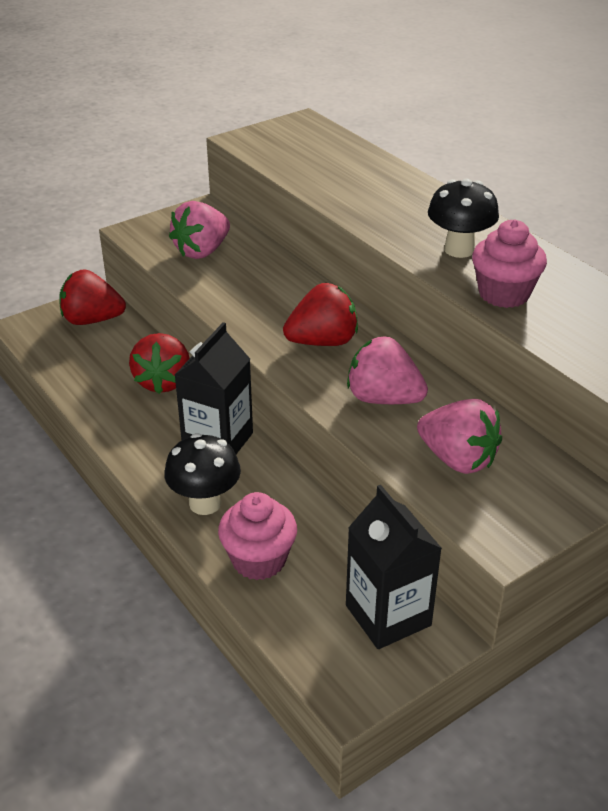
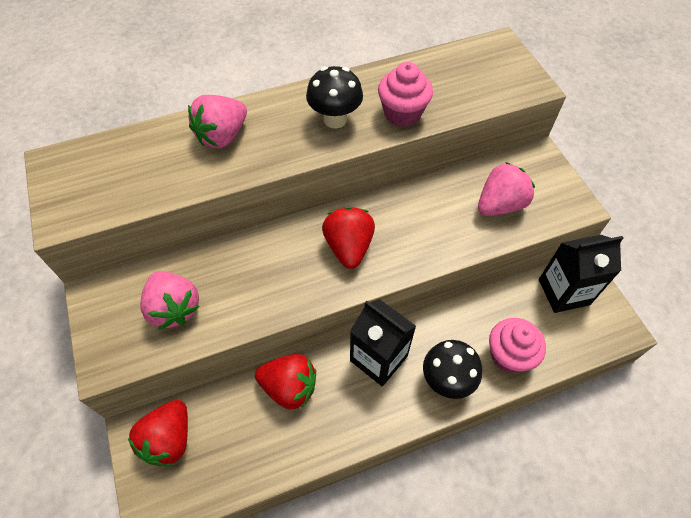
camera: 75 degrees left, 20 degrees up
(383, 399) = (428, 227): pink strawberry -> pink strawberry (222, 136)

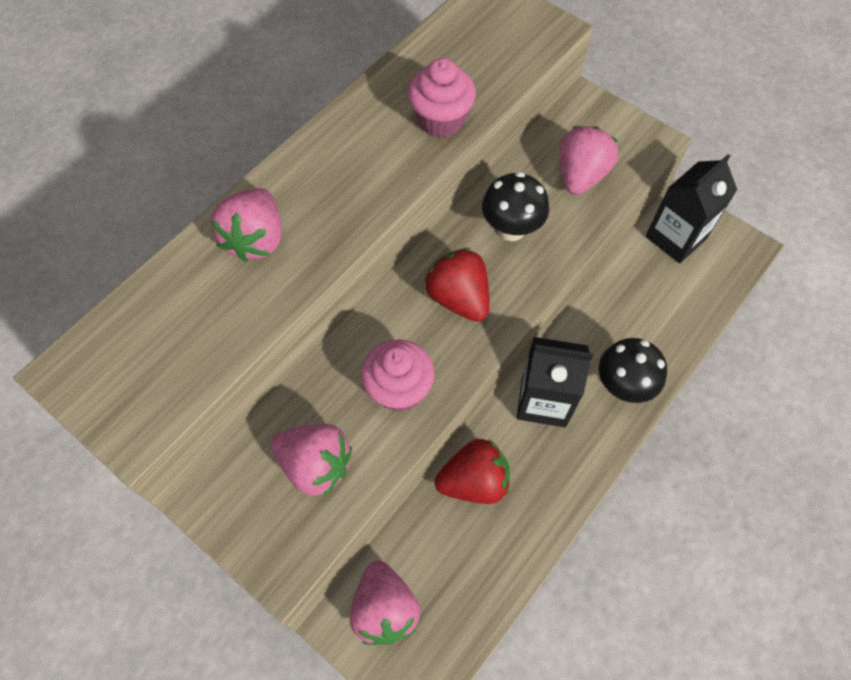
camera: 30 degrees left, 5 degrees up
(169, 439) = (384, 609): red strawberry -> pink strawberry
(335, 119) = (372, 160): black mushroom -> black mushroom (511, 229)
(509, 355) = (664, 329): pink cupcake -> pink cupcake (399, 389)

